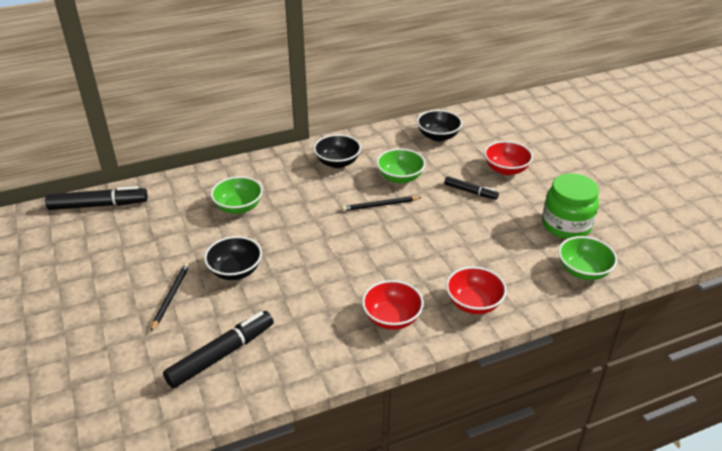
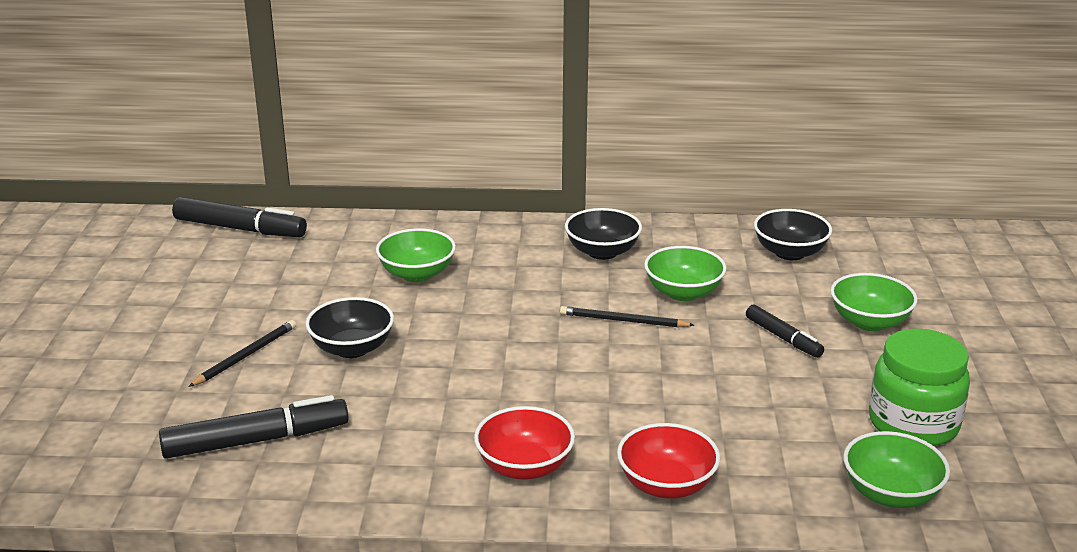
camera: 25 degrees right, 10 degrees down
(506, 169) = (869, 322): red bowl -> green bowl

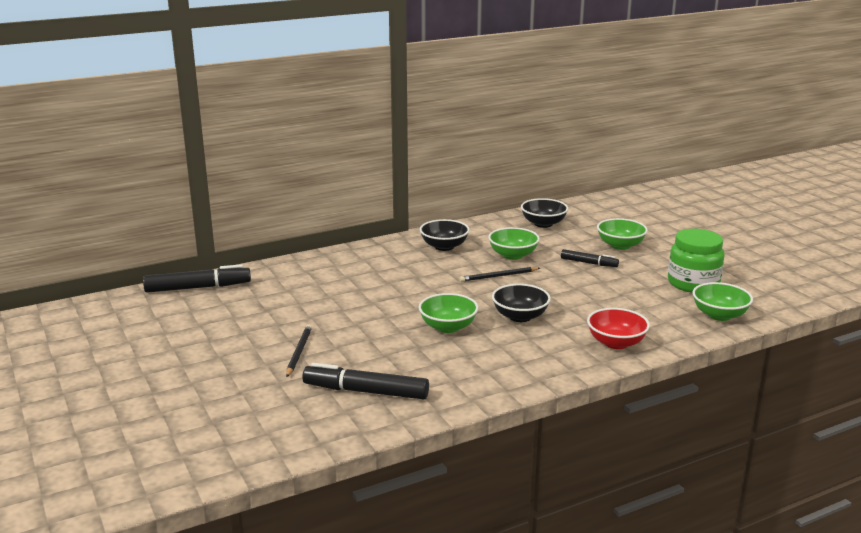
camera: 30 degrees left, 5 degrees down
(255, 440) = (366, 392): black marker -> black marker turned 120 degrees counterclockwise
(352, 348) = (361, 330): black bowl -> black bowl (520, 316)
(417, 274) = (350, 283): green bowl -> green bowl (448, 327)
(524, 467) = (535, 357): red bowl -> none

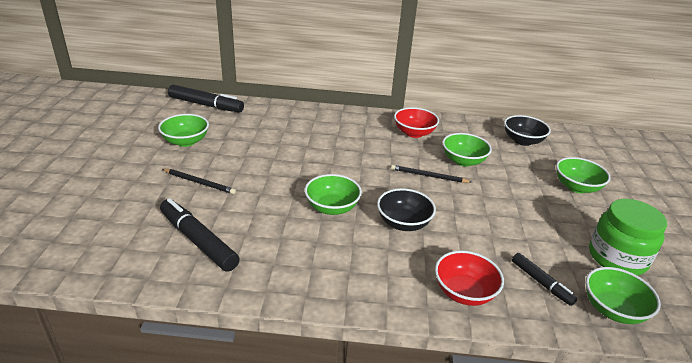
camera: 30 degrees right, 10 degrees up
(229, 325) = (186, 141): none -> green bowl
(299, 352) = (199, 182): black pencil -> black pencil turned 75 degrees clockwise
(444, 246) = (414, 133): black bowl -> red bowl
(589, 263) = (526, 194): black marker -> black marker (541, 282)

